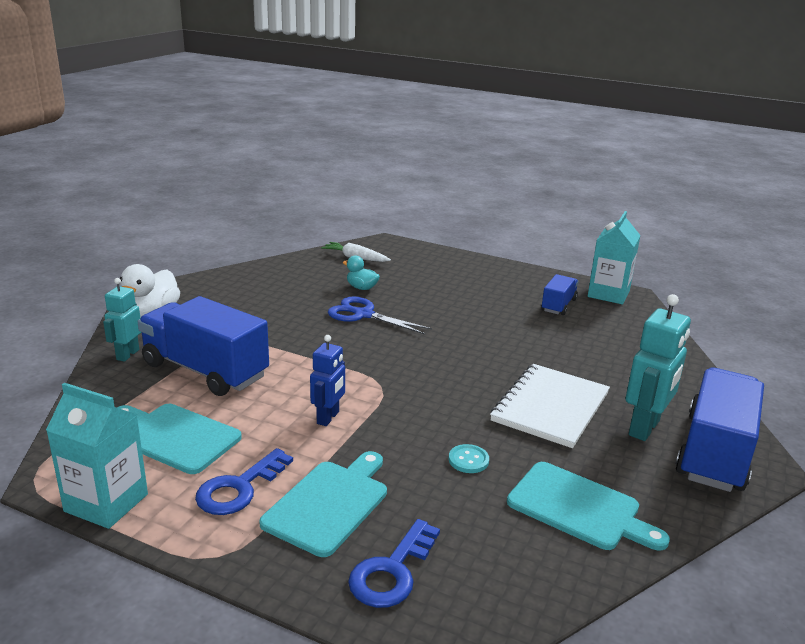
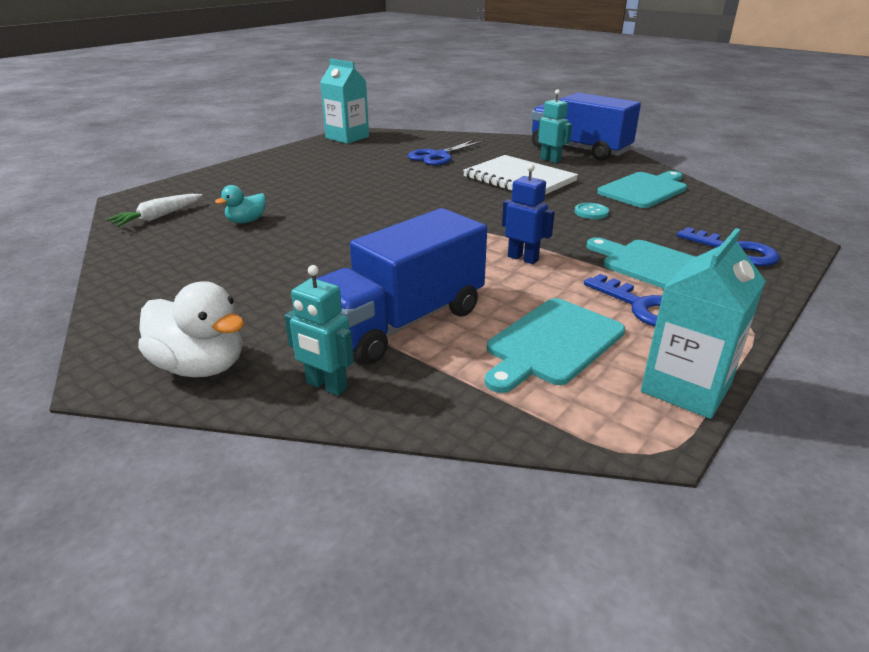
camera: 75 degrees left, 5 degrees up
(363, 315) = (315, 226): blue scissors -> blue scissors (438, 156)
(558, 305) = (355, 154): blue truck -> none
(644, 428) = (550, 160): turquoise robot -> turquoise robot, size x0.63

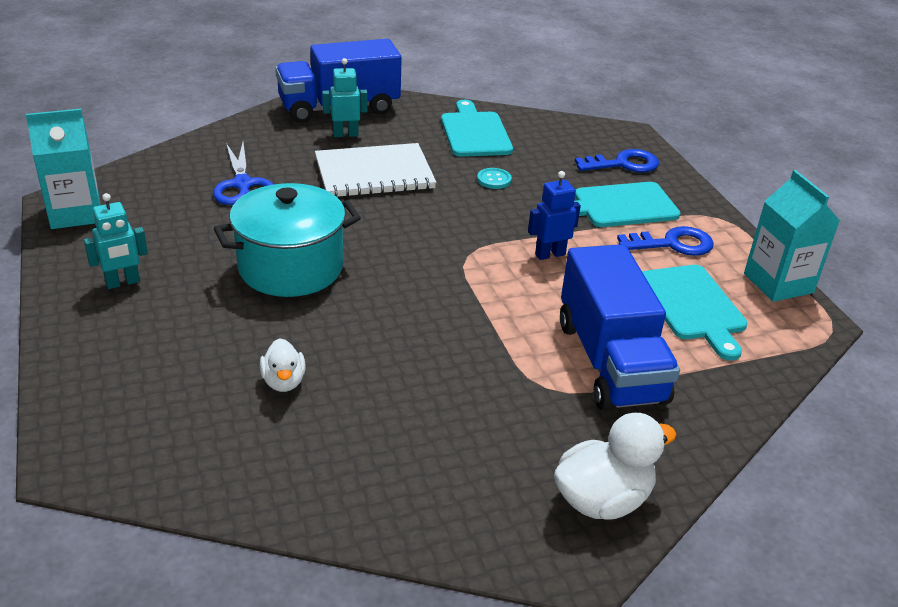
camera: 60 degrees left, 5 degrees up
(157, 217) = (183, 451): white carrot -> none
(246, 221) = (284, 382): turquoise duck -> white duck
(326, 386) = (680, 436): turquoise robot -> turquoise robot (123, 283)
(369, 190) = (291, 268): none -> turquoise pot

